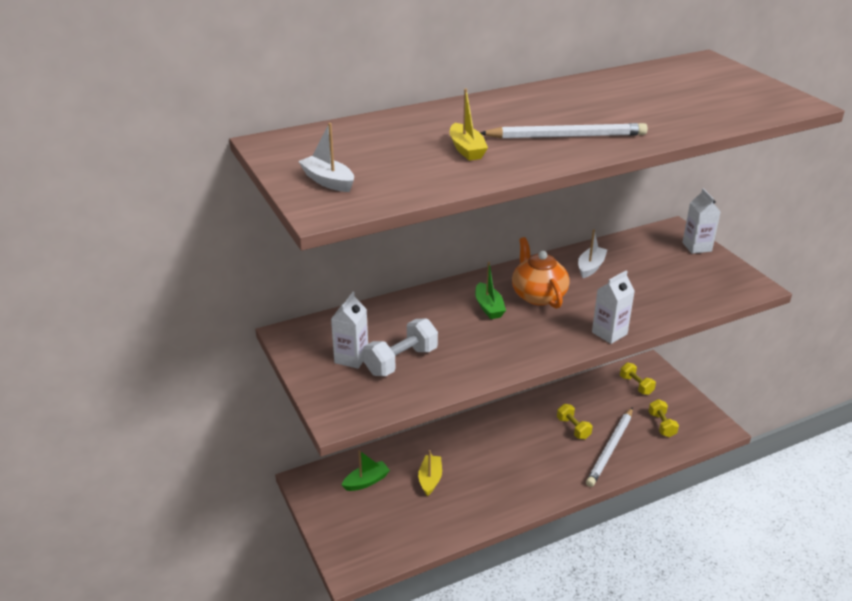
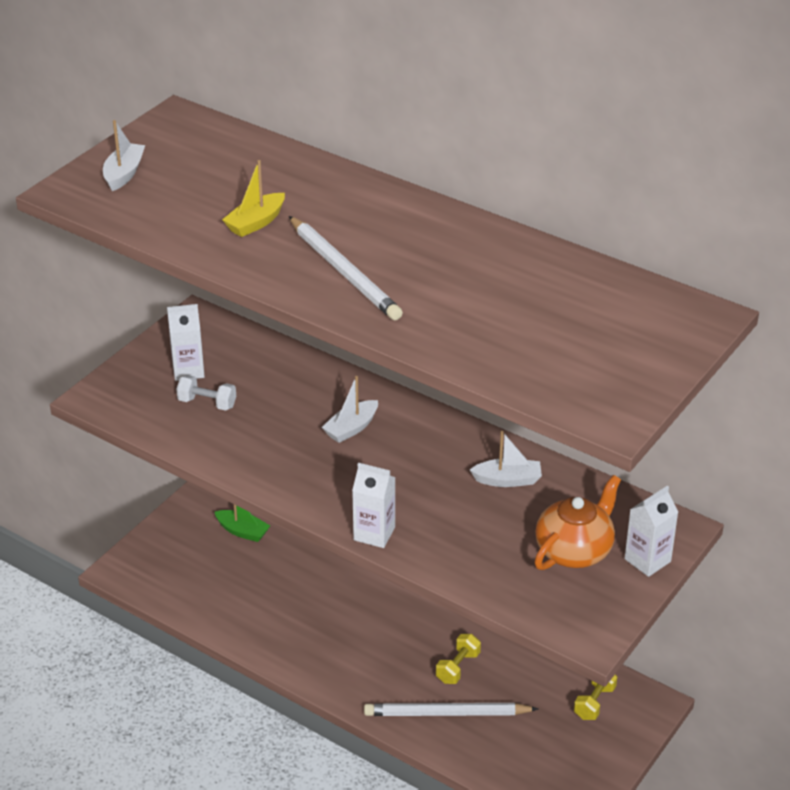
camera: 60 degrees right, 5 degrees up
(401, 361) = (207, 403): white dumbbell -> white dumbbell, size x0.66
(430, 479) = (281, 577): yellow boat -> none
(489, 307) = (351, 428): green boat -> white boat
(538, 295) = (407, 457): orange teapot -> orange teapot (574, 550)
(661, 425) = (532, 751): yellow dumbbell -> none

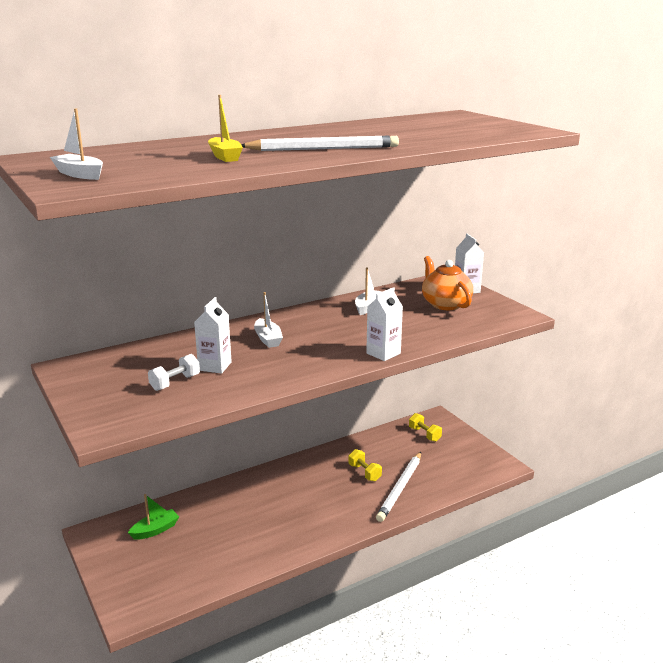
camera: 65 degrees left, 15 degrees down
(188, 370) = (124, 382): white carton -> white carton (215, 366)

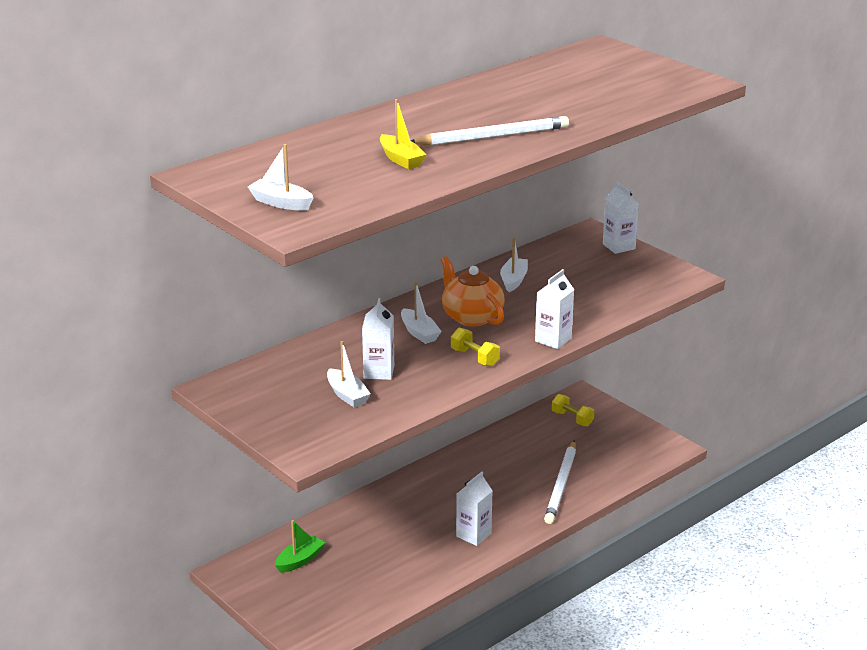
camera: 10 degrees left, 5 degrees up
(175, 383) = (347, 395): white dumbbell -> white boat
(311, 524) = (473, 535): none -> white carton
(364, 473) = (515, 471): yellow dumbbell -> yellow dumbbell (474, 357)
(445, 304) = (600, 268): orange teapot -> orange teapot (471, 317)

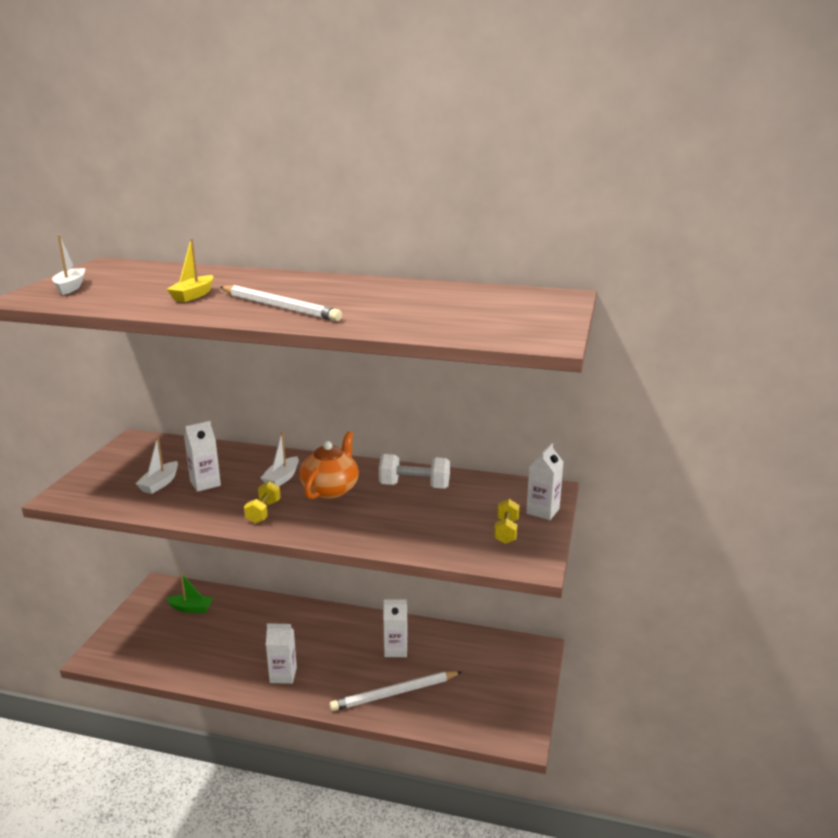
camera: 55 degrees right, 5 degrees down
(513, 280) = (414, 486): white boat -> white dumbbell
(553, 340) = (329, 535): white carton -> white carton (395, 649)
(572, 419) = (498, 658): yellow dumbbell -> yellow dumbbell (506, 531)

